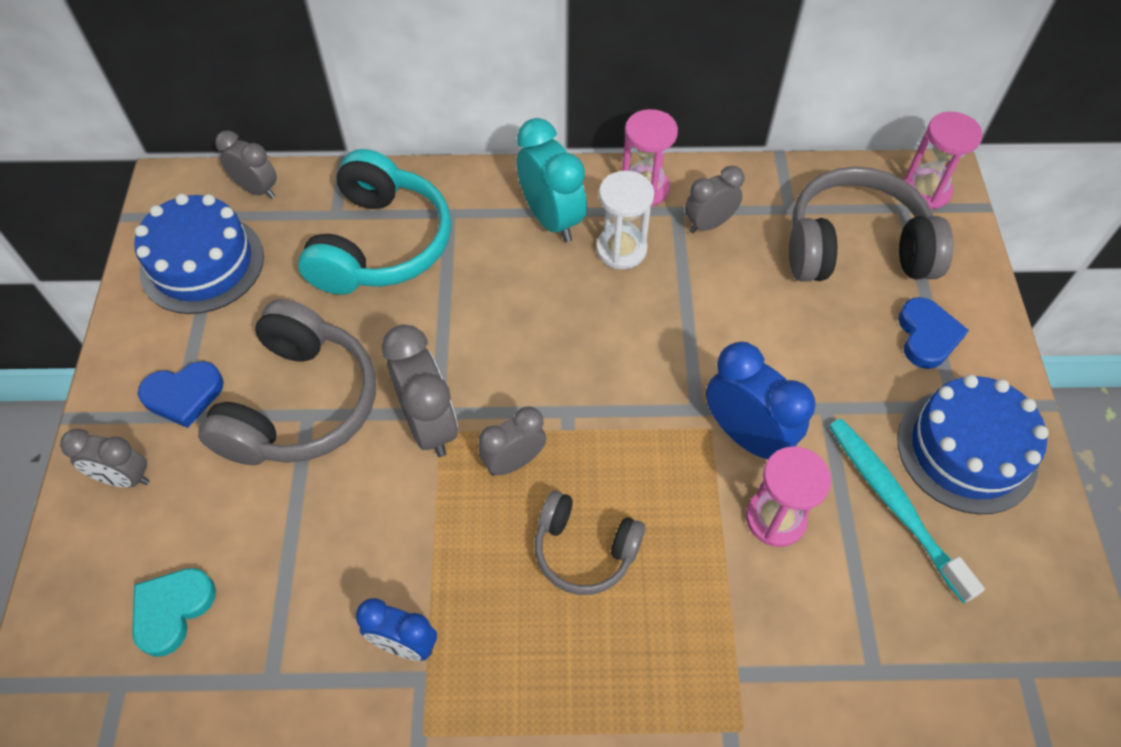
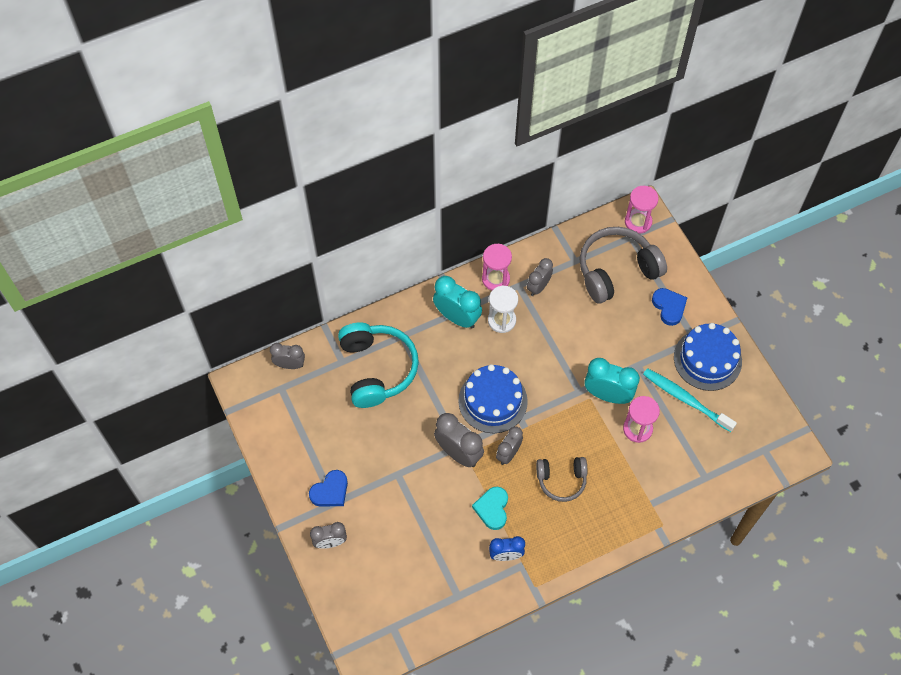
camera: 25 degrees left, 5 degrees up
(172, 610) = (395, 588): turquoise heart -> turquoise heart (492, 509)
(202, 264) = (290, 419): blue cake -> blue cake (493, 401)
(300, 404) = (390, 470): grey headphones -> none
(746, 436) = (607, 395): blue clock -> turquoise clock

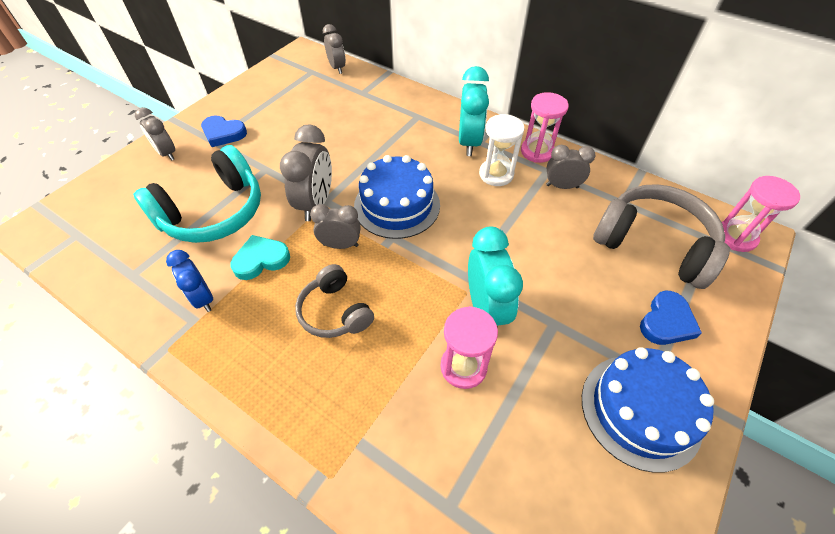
camera: 60 degrees right, 10 degrees down
(377, 369) = (370, 114): turquoise headphones -> turquoise headphones (213, 212)
(685, 399) = (554, 410): turquoise toothbrush -> none

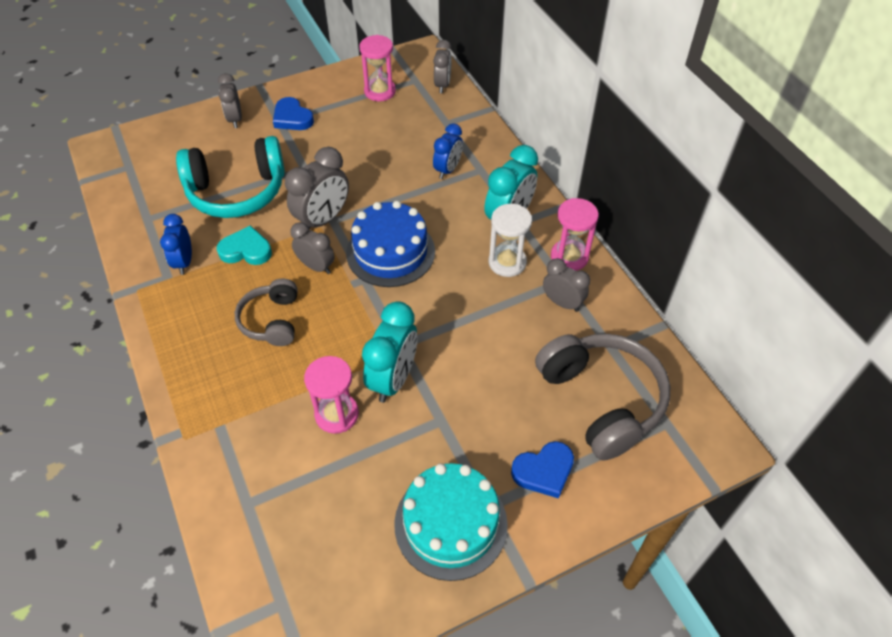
camera: 30 degrees right, 0 degrees up
(392, 125) = (447, 170): none -> blue clock
(640, 410) = (450, 524): blue cake -> turquoise cake
(736, 237) = (697, 435): pink hourglass -> pink hourglass (380, 91)

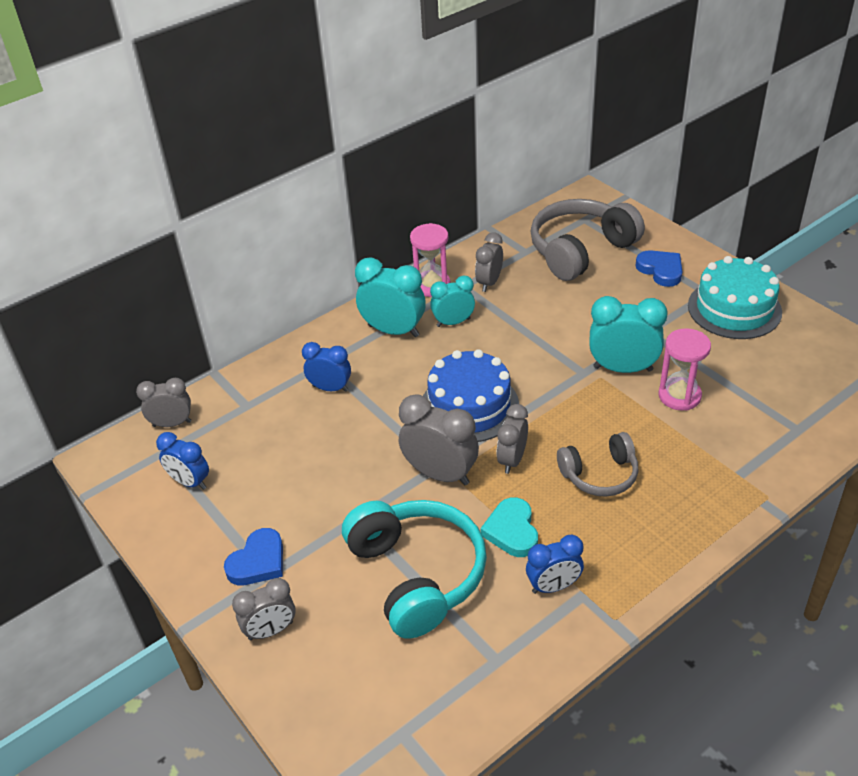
camera: 100 degrees left, 10 degrees down
(380, 91) = (190, 482): pink hourglass -> blue clock
(507, 262) = (453, 322): white hourglass -> turquoise clock

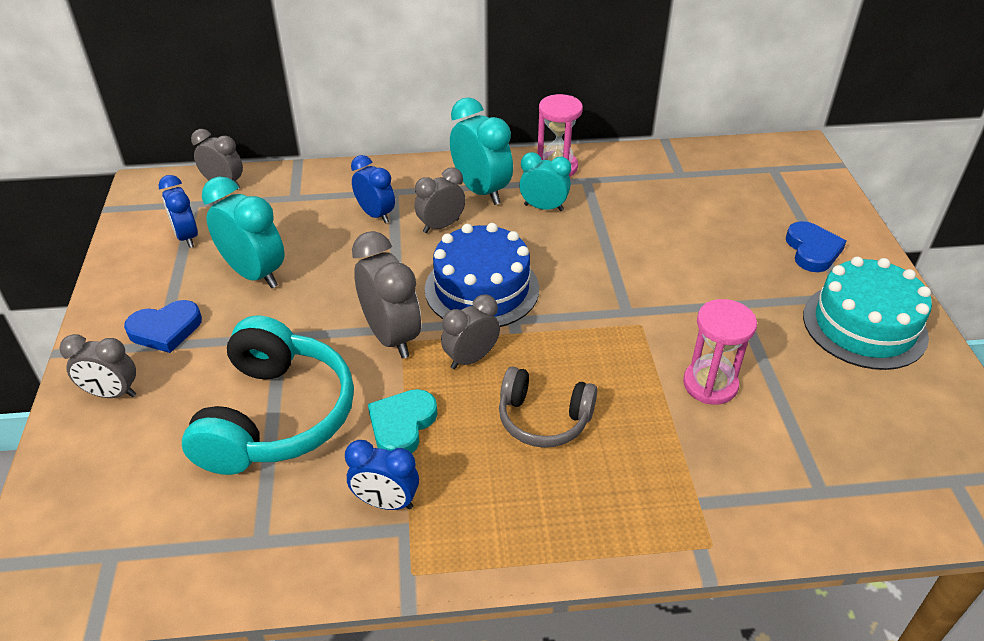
camera: 30 degrees right, 0 degrees up
(489, 283) = (615, 187): grey clock -> grey clock (441, 226)
(581, 251) = (740, 196): grey headphones -> none
(623, 368) = (673, 327): turquoise clock -> turquoise clock (254, 274)

